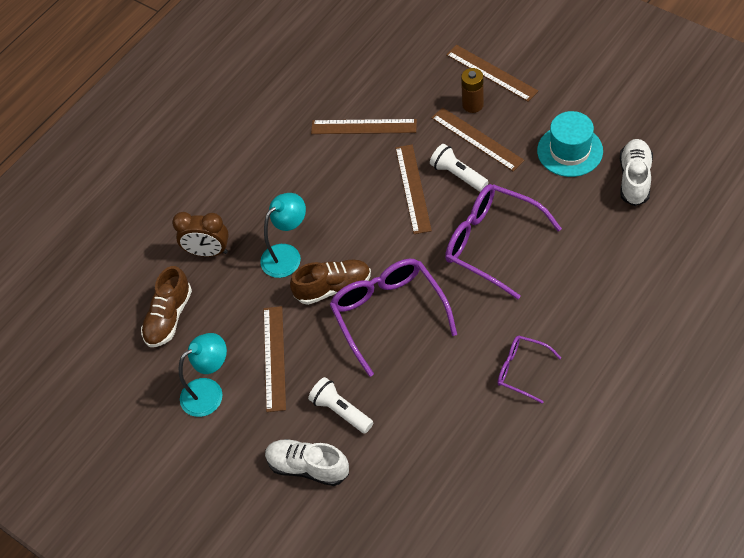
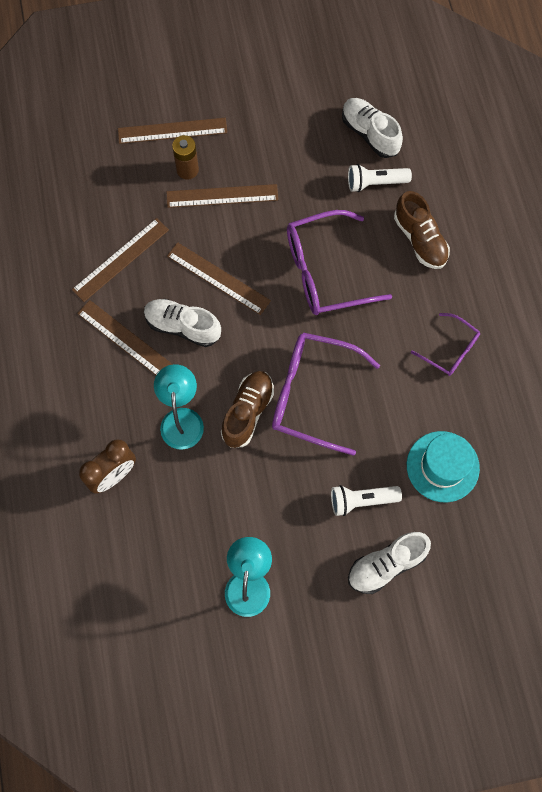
camera: 55 degrees left, 15 degrees up
(169, 317) = (145, 557): brown shoe -> brown shoe (420, 239)
(274, 358) = (267, 509): brown ruler -> brown ruler (126, 341)
(354, 199) = (183, 326): none -> white shoe
(458, 175) = (240, 238): white flashlight -> white flashlight (375, 183)
(522, 370) = (450, 350): purple glasses -> purple glasses turned 120 degrees counterclockwise
(570, 151) = (301, 149): turquoise hat -> turquoise hat (442, 466)

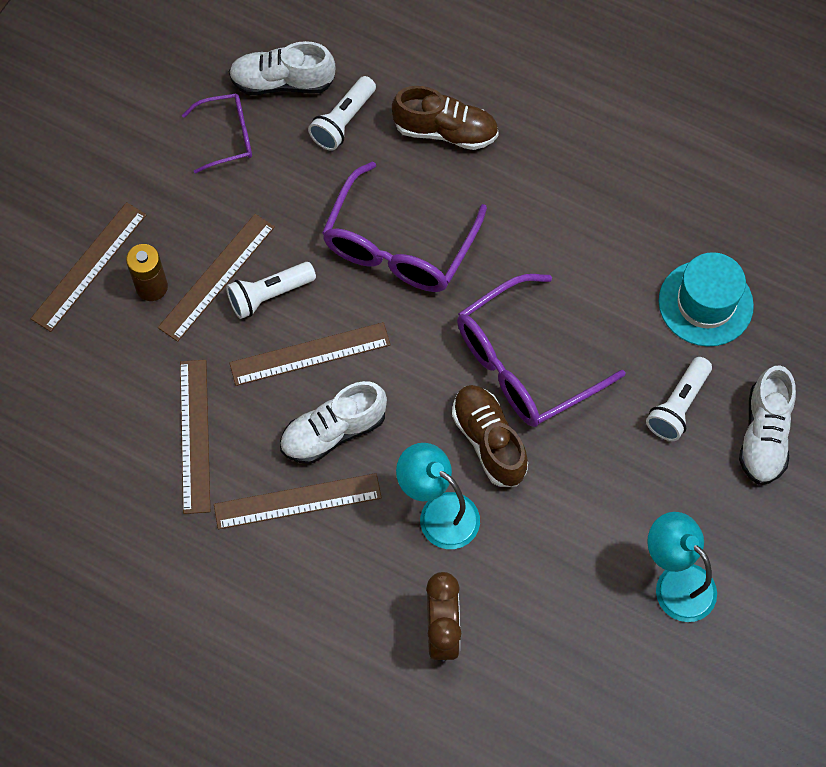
camera: 50 degrees left, 5 degrees down
(235, 230) = (269, 295): none -> white flashlight
(450, 350) = (589, 199): purple glasses -> purple glasses (227, 137)

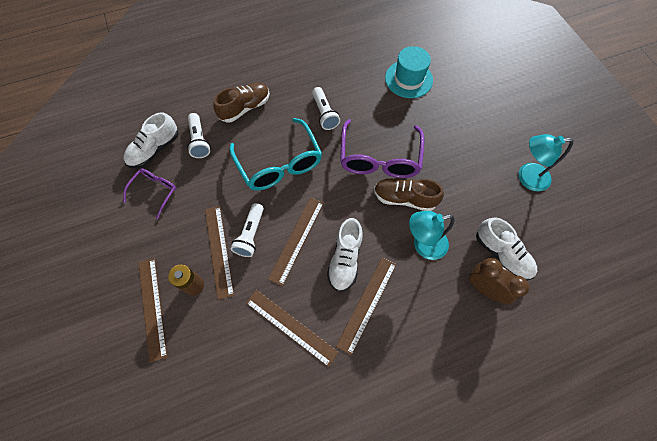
camera: 50 degrees left, 0 degrees up
(399, 245) = (279, 163): purple glasses -> turquoise glasses
(678, 406) = (446, 119): white flashlight -> white flashlight (324, 114)
(764, 435) = (482, 101): white shoe -> white shoe (501, 254)

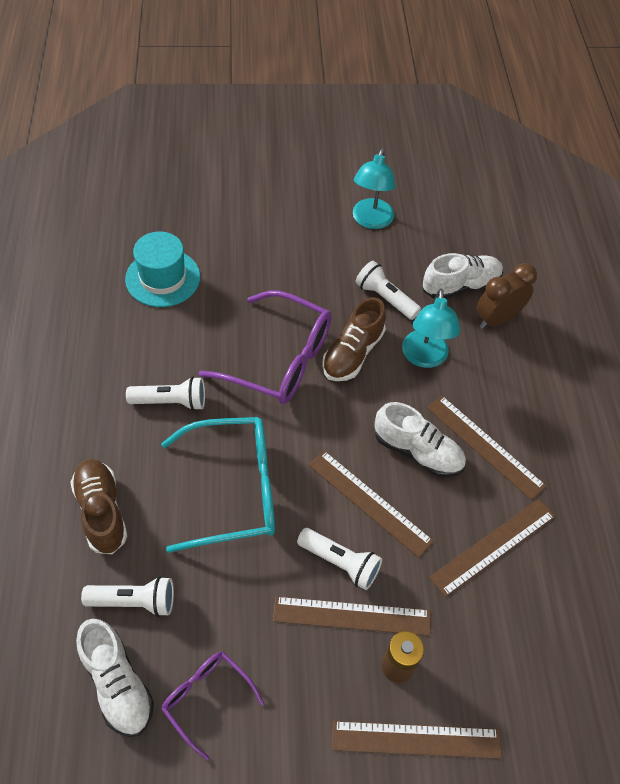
camera: 75 degrees left, 10 degrees down
(461, 206) = (385, 298): none -> white flashlight

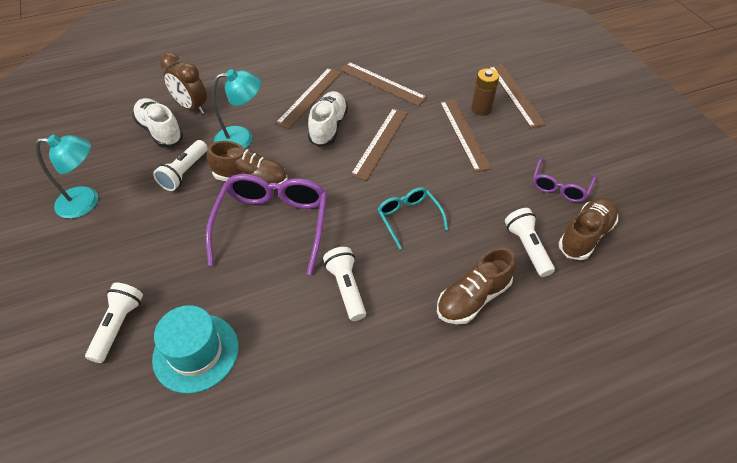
camera: 105 degrees left, 5 degrees down
(117, 683) = (585, 236): white shoe -> brown shoe
(233, 490) = (409, 218): turquoise glasses -> turquoise glasses, size x0.55
(340, 563) = (432, 147): white flashlight -> white flashlight (118, 326)

